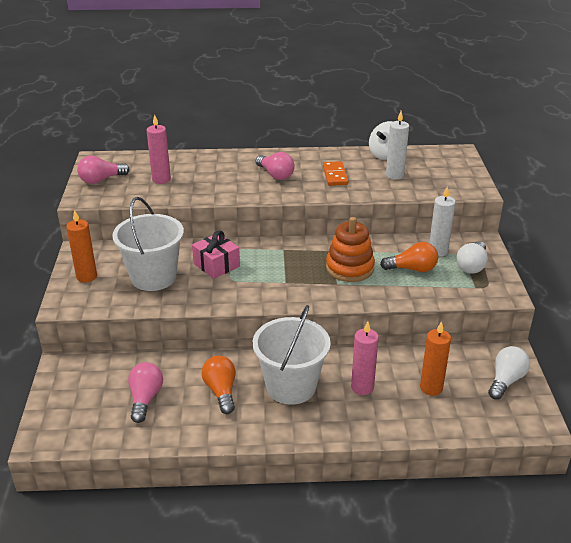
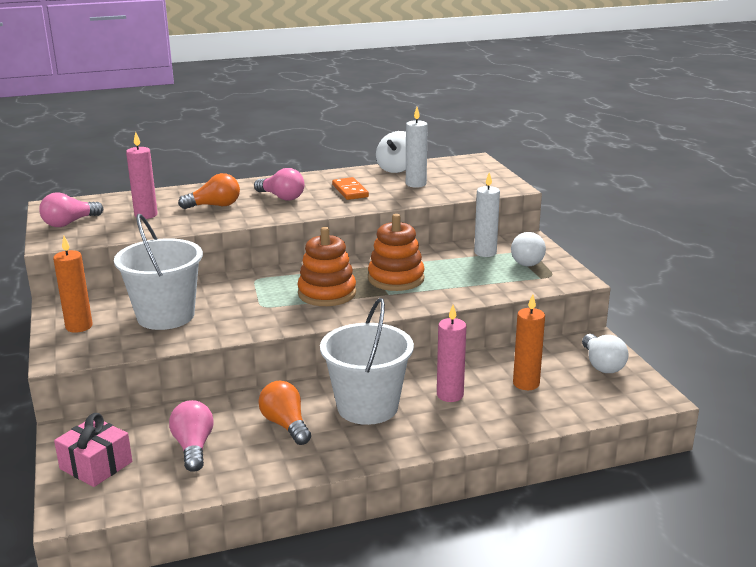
camera: 15 degrees left, 10 degrees down
(216, 265) = (239, 295): pink gift -> pink gift (96, 465)
(287, 275) = (327, 293): none -> orange stacking toy
(412, 269) = (465, 271): orange light bulb -> orange light bulb (215, 206)
(506, 380) = (602, 365): white light bulb -> white light bulb turned 150 degrees clockwise

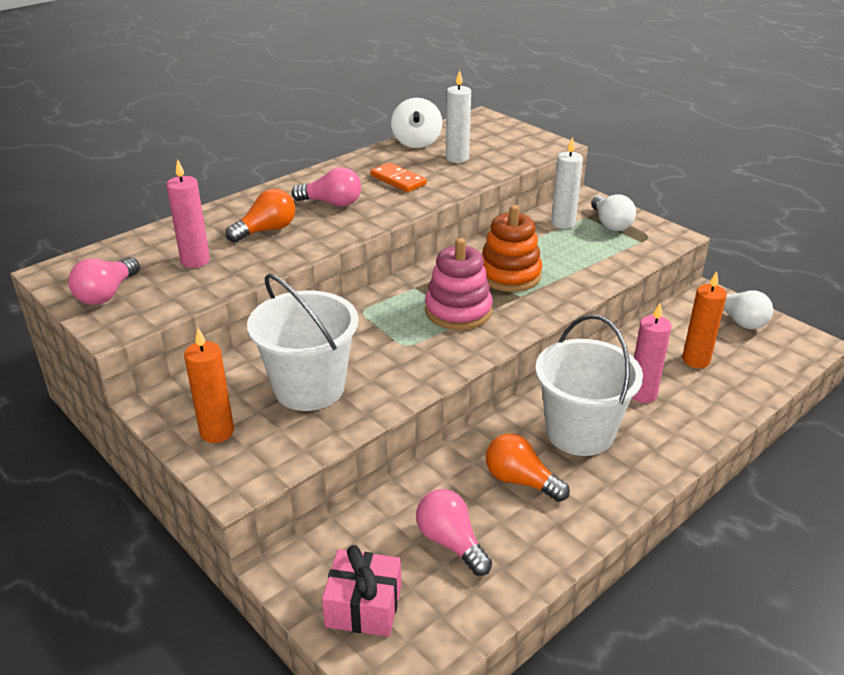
camera: 25 degrees left, 10 degrees up
(327, 293) = (458, 311): orange stacking toy -> pink stacking toy

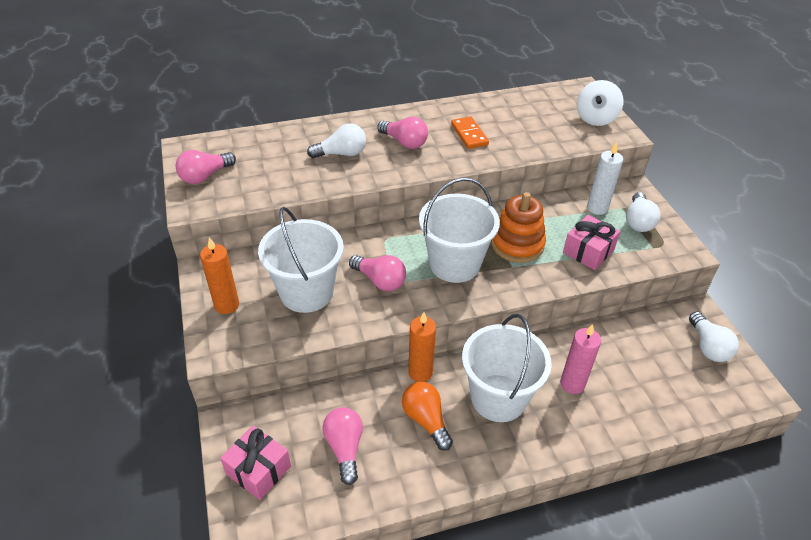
camera: 25 degrees right, 10 degrees up
(195, 261) = (277, 166): pink candle -> none
(266, 230) = (341, 153): orange light bulb -> white light bulb
(387, 351) = (380, 281): none -> pink light bulb
(416, 142) = (510, 100): white spinning top -> white spinning top (595, 118)
(457, 158) = (531, 126): white candle -> none
(458, 311) = (454, 264): pink stacking toy -> white bucket
(584, 261) = (588, 251): none -> pink gift
(696, 360) = (640, 370): orange candle -> orange candle (420, 372)

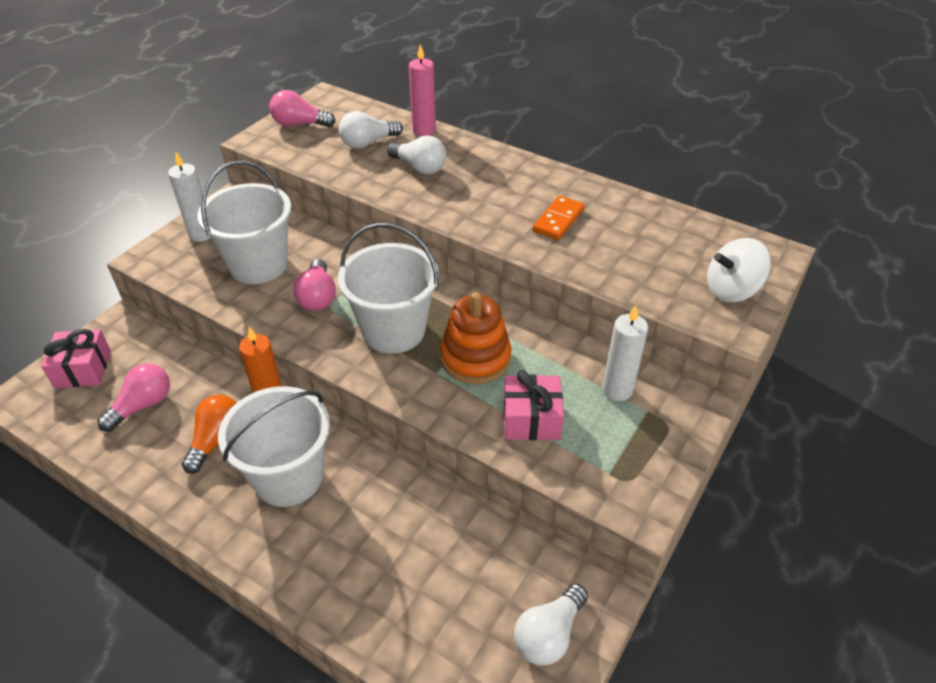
camera: 50 degrees right, 0 degrees up
(227, 305) = (201, 234): orange candle -> white candle
(404, 142) = (487, 190): pink light bulb -> none
(572, 384) = (361, 528): pink candle -> pink candle (424, 130)
(638, 221) = (640, 437): white light bulb -> white light bulb (368, 143)

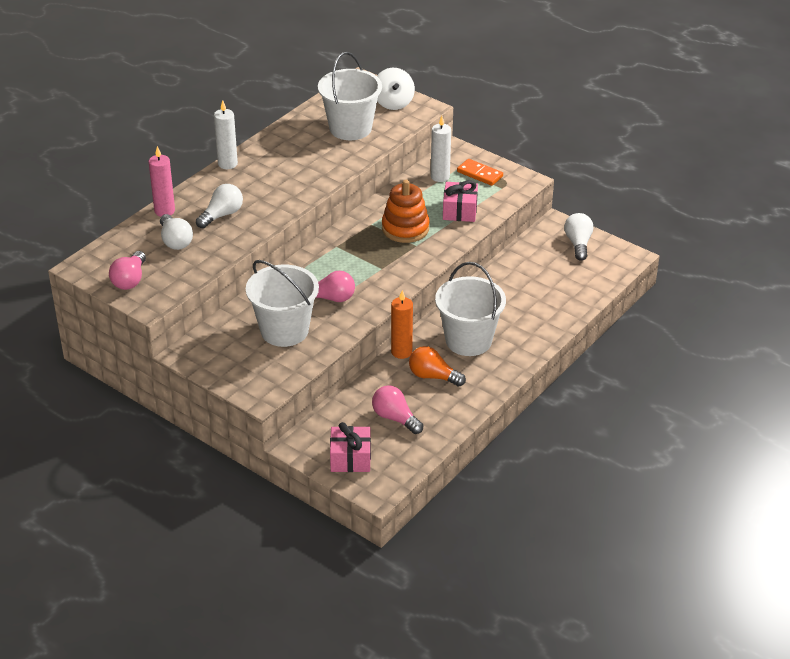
camera: 85 degrees left, 5 degrees down
(201, 234) = (234, 366): white candle -> white candle (227, 164)
(393, 330) = (373, 262): white bucket -> white bucket (350, 128)
(548, 635) = (578, 244): white light bulb -> white light bulb turned 135 degrees counterclockwise
(558, 220) = (308, 157): orange domino -> orange domino (479, 174)

